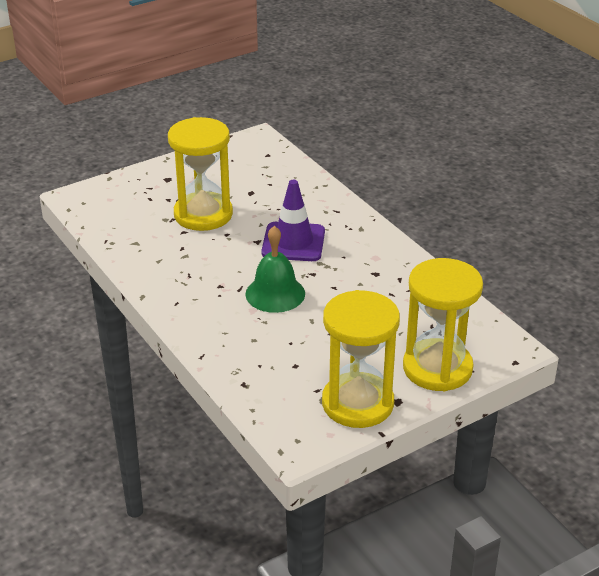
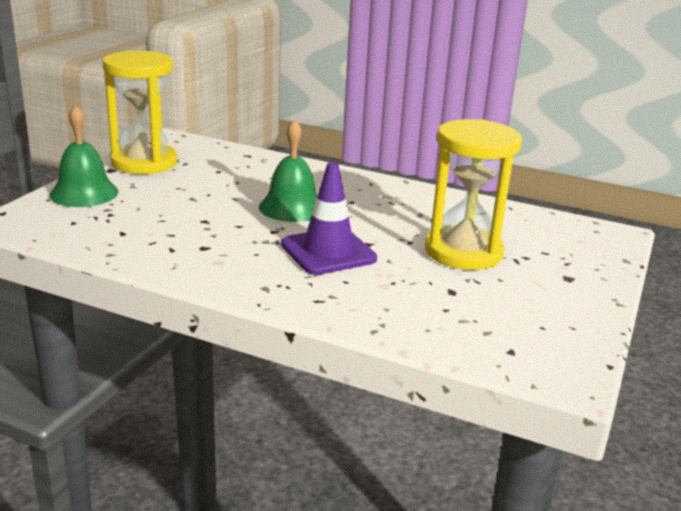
camera: 145 degrees right, 10 degrees down
(437, 368) = (84, 193): yellow hourglass -> green bell

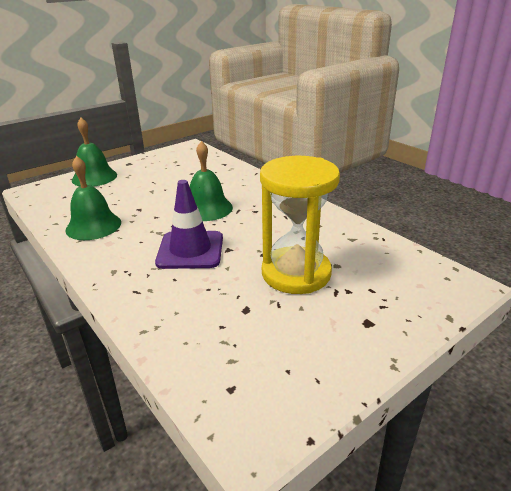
camera: 30 degrees right, 5 degrees up
(144, 162) = (153, 161): yellow hourglass -> none
(170, 248) = (93, 226): none -> green bell

